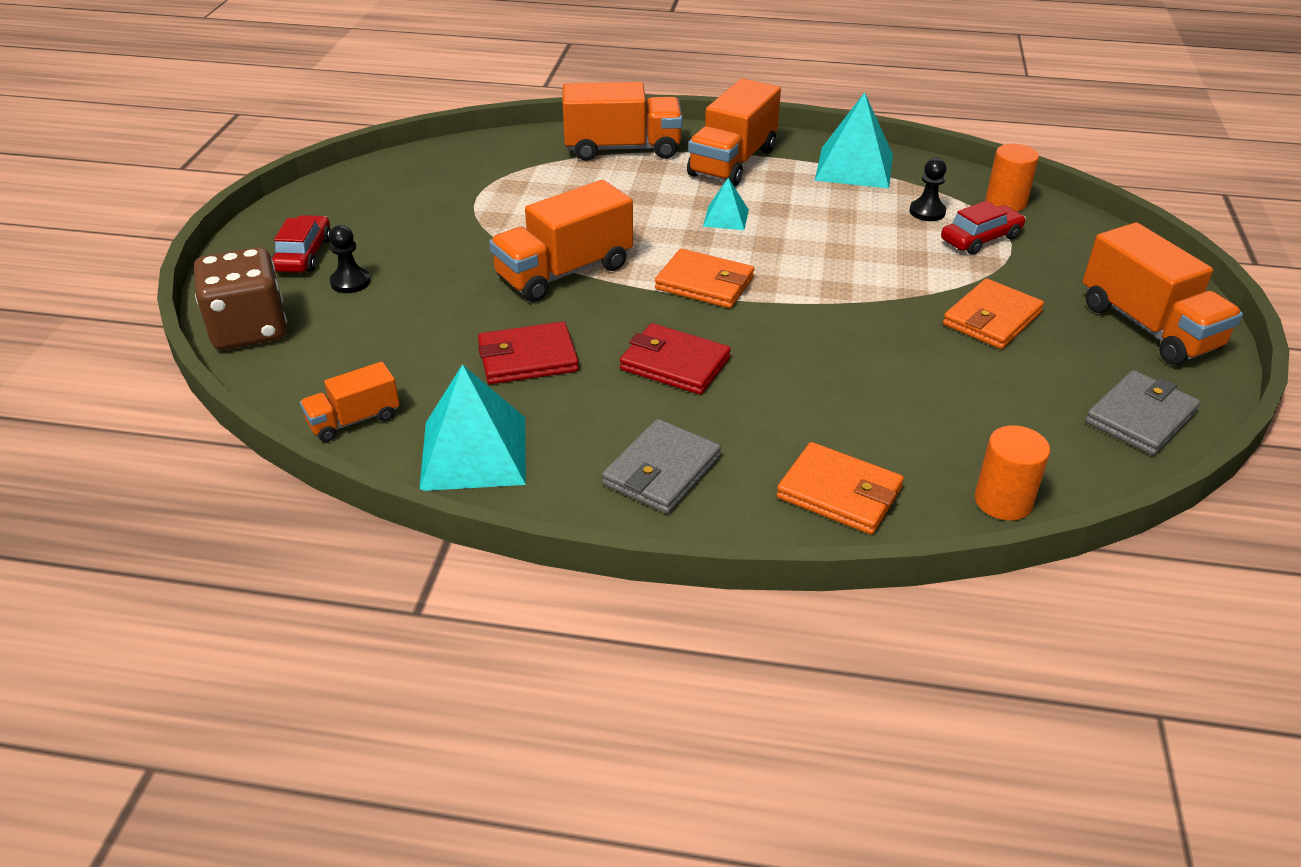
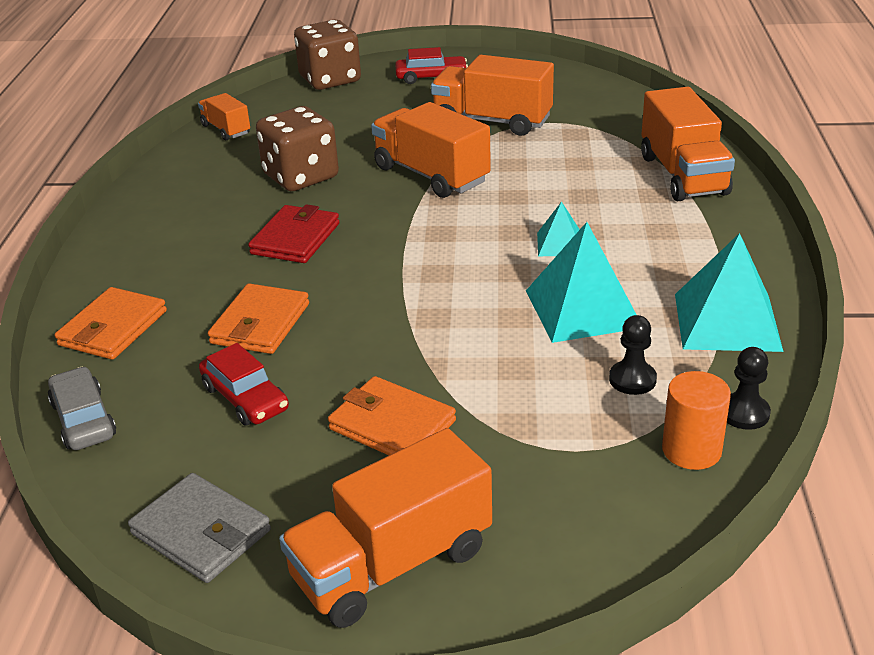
camera: 85 degrees right, 5 degrees down
(350, 282) = (396, 99): black pawn -> black pawn (744, 413)
(474, 452) = (186, 173): turquoise pyramid -> turquoise pyramid (583, 308)
(528, 358) = (301, 177): red wallet -> brown dice
(661, 471) = (155, 246): grey wallet -> none
(704, 283) = (427, 242): orange wallet -> orange wallet (260, 323)
(732, 162) = (690, 239): orange truck -> orange truck (492, 121)
(980, 239) = (578, 423): red car -> red car (245, 398)
(1003, 501) = (83, 419): orange cylinder -> grey car

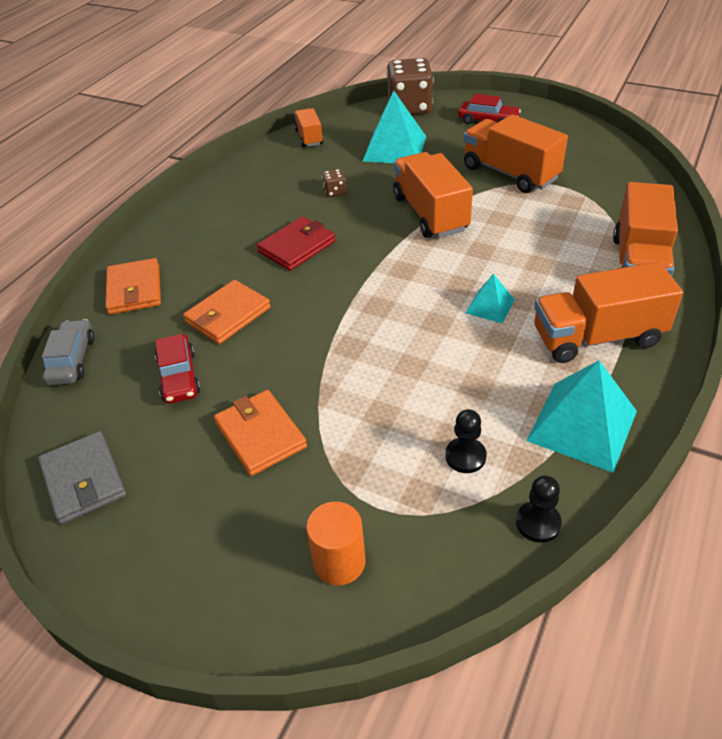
camera: 25 degrees right, 10 degrees up
(113, 328) = (134, 290): orange wallet -> orange wallet turned 60 degrees counterclockwise
(301, 177) = (334, 192): brown dice -> brown dice, size x0.42
(392, 564) = (184, 558): orange truck -> orange truck (597, 337)
(583, 308) = (469, 374): turquoise pyramid -> turquoise pyramid (395, 148)
(691, 450) = (470, 543): orange cylinder -> orange cylinder (339, 562)

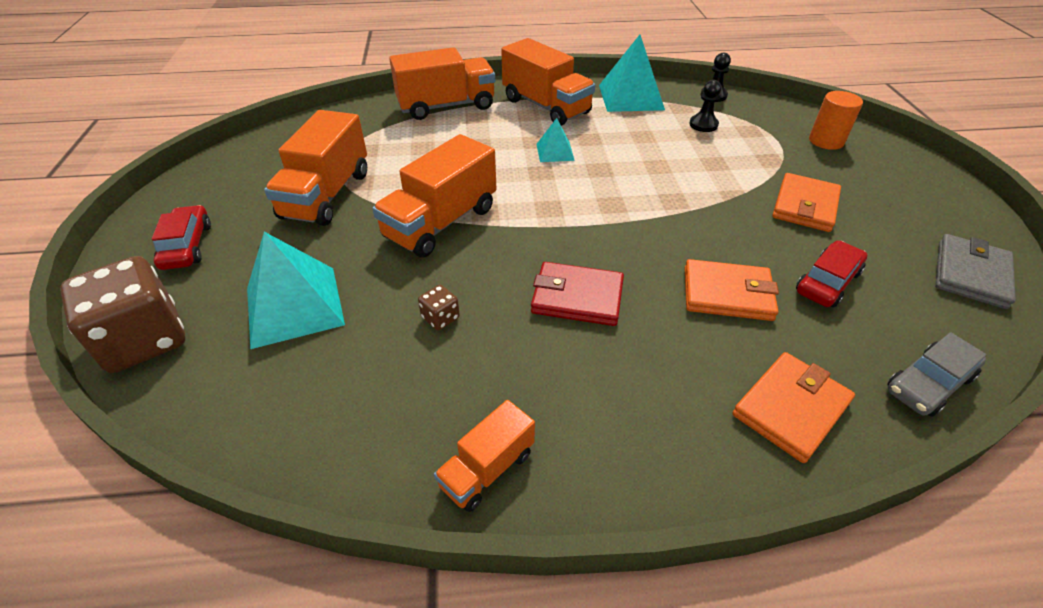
camera: 125 degrees left, 0 degrees up
(309, 137) = (284, 430): orange truck -> orange truck (487, 469)

